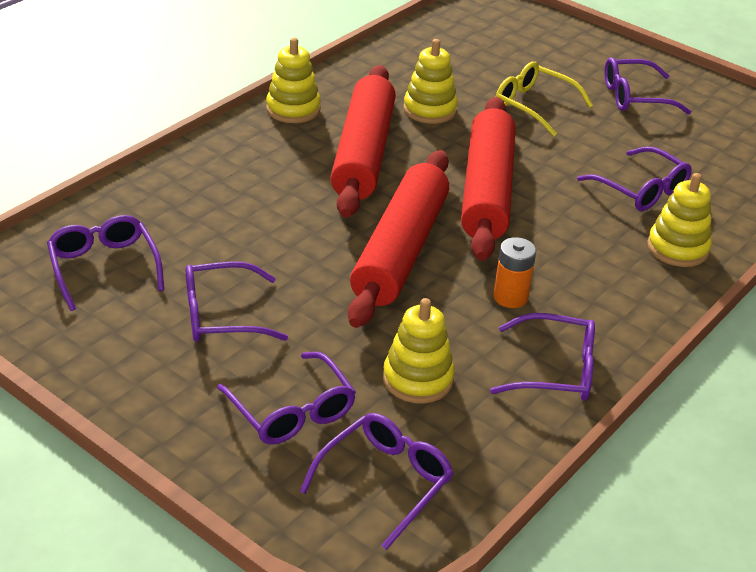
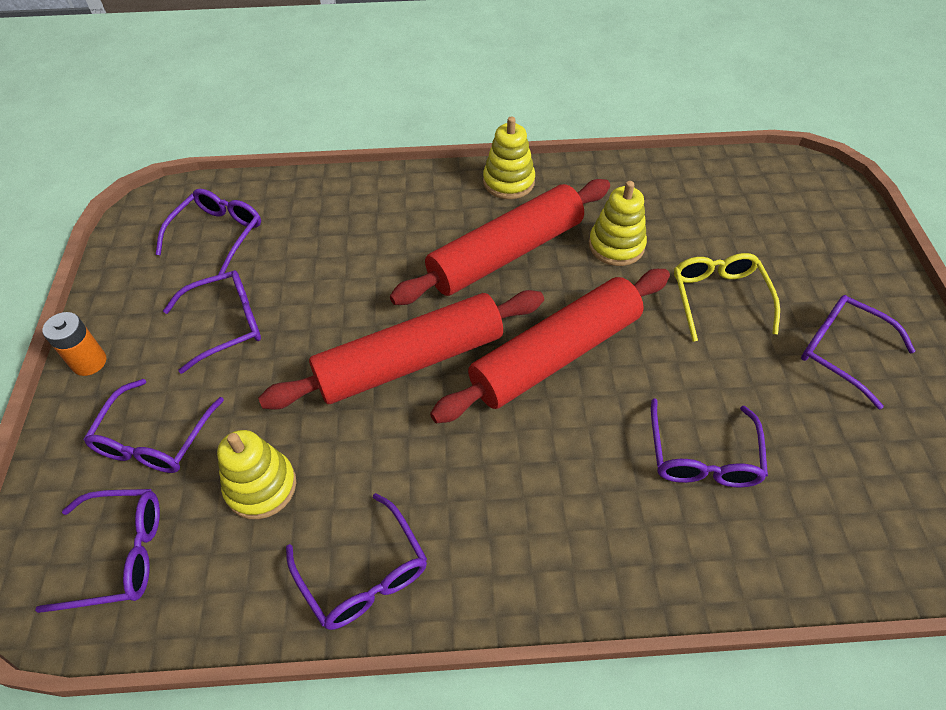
camera: 50 degrees right, 15 degrees up
(222, 315) = (226, 324): purple glasses -> purple glasses turned 120 degrees clockwise
(510, 297) = (429, 472): orange battery -> orange battery (89, 362)
(677, 248) = (649, 547): yellow stacking toy -> none

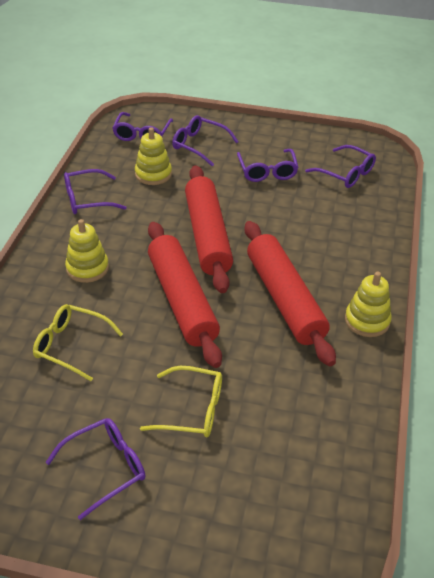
camera: 105 degrees right, 10 degrees down
(89, 362) = (259, 128): orange battery -> none
(616, 246) = (271, 365): yellow stacking toy -> yellow stacking toy (87, 268)
(702, 456) = (71, 346): purple glasses -> yellow glasses

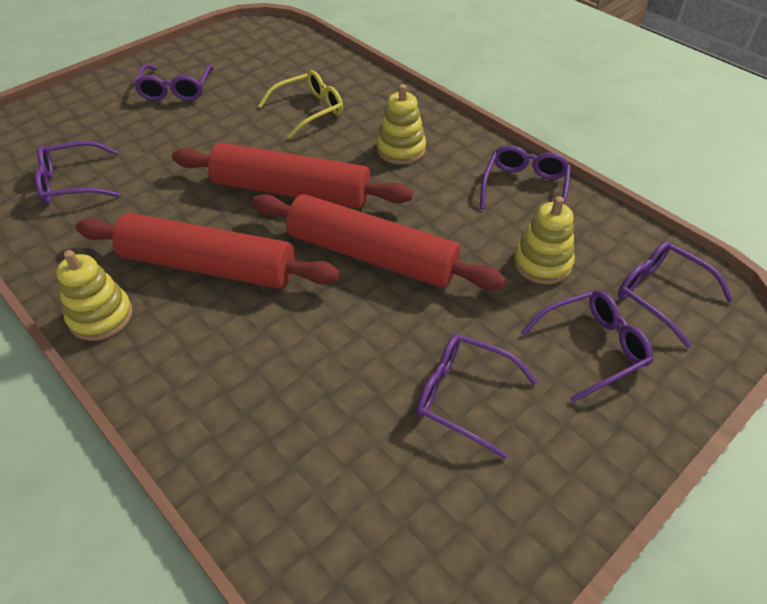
camera: 125 degrees right, 5 degrees up
(192, 410) = (167, 145): yellow glasses -> none
(345, 173) = (377, 513): purple glasses -> purple glasses (73, 182)

